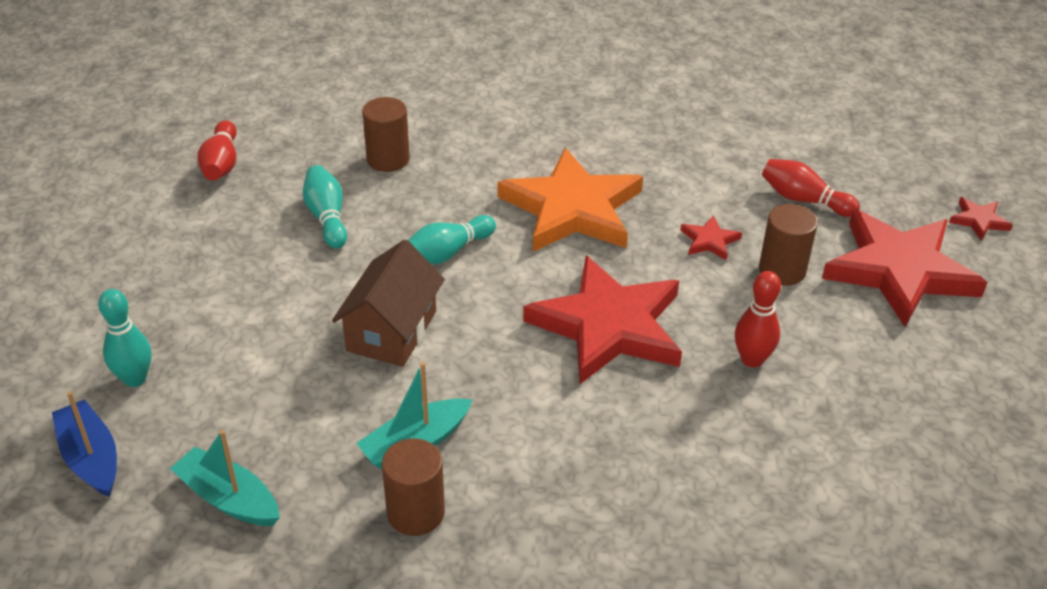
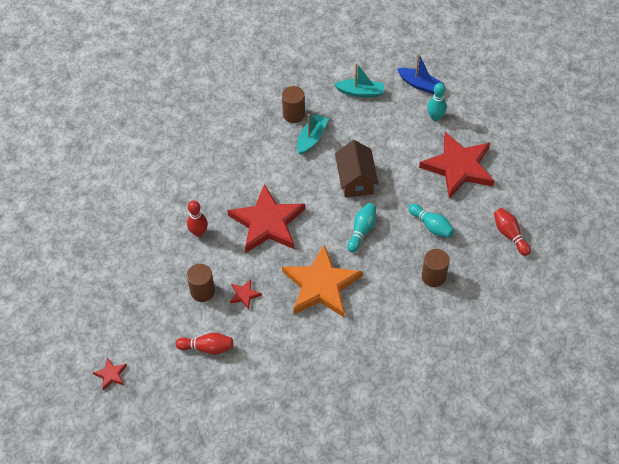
camera: 155 degrees right, 15 degrees up
(899, 271) = (145, 317): red star -> red star (458, 167)

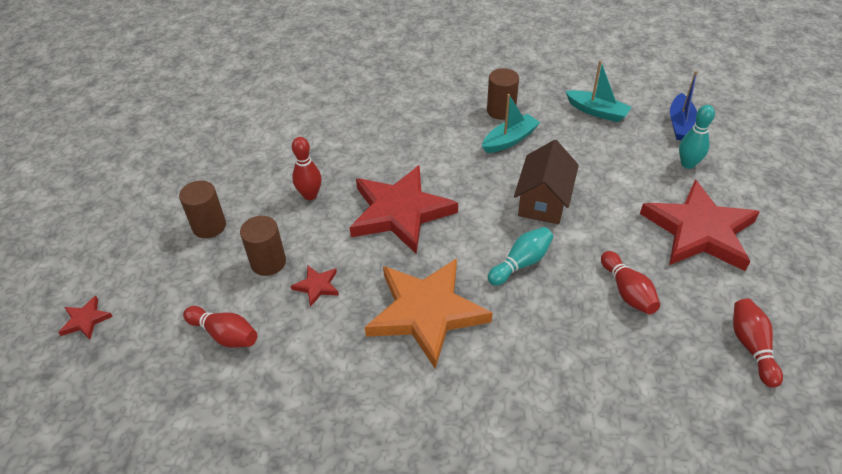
camera: 25 degrees right, 10 degrees down
(420, 85) = (680, 125): blue boat -> blue boat turned 45 degrees clockwise
(431, 226) = (627, 291): turquoise bowling pin -> red bowling pin
(433, 276) = (601, 362): brown cylinder -> brown cylinder (209, 226)

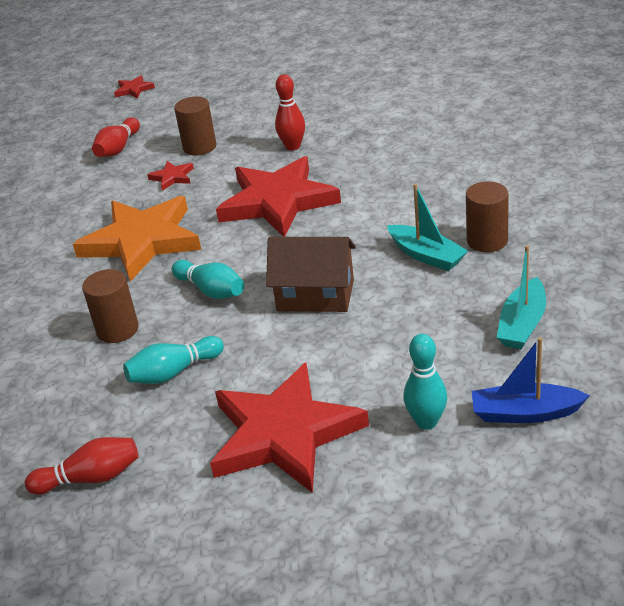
camera: 85 degrees right, 10 degrees down
(209, 226) = (241, 108): brown cylinder -> brown cylinder (117, 329)
(627, 291) = (173, 372): red bowling pin -> turquoise bowling pin

